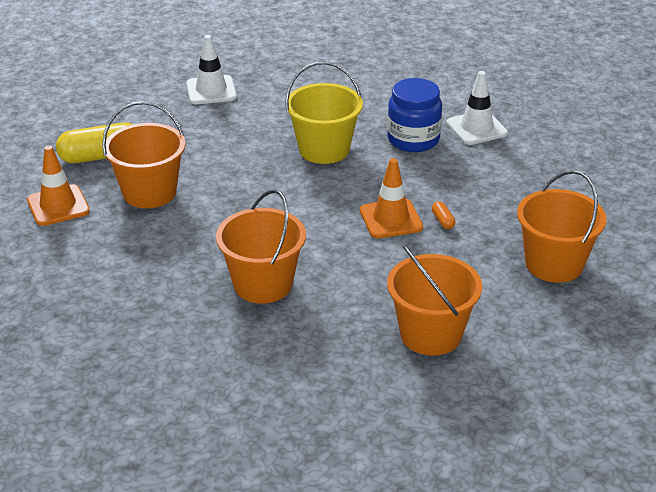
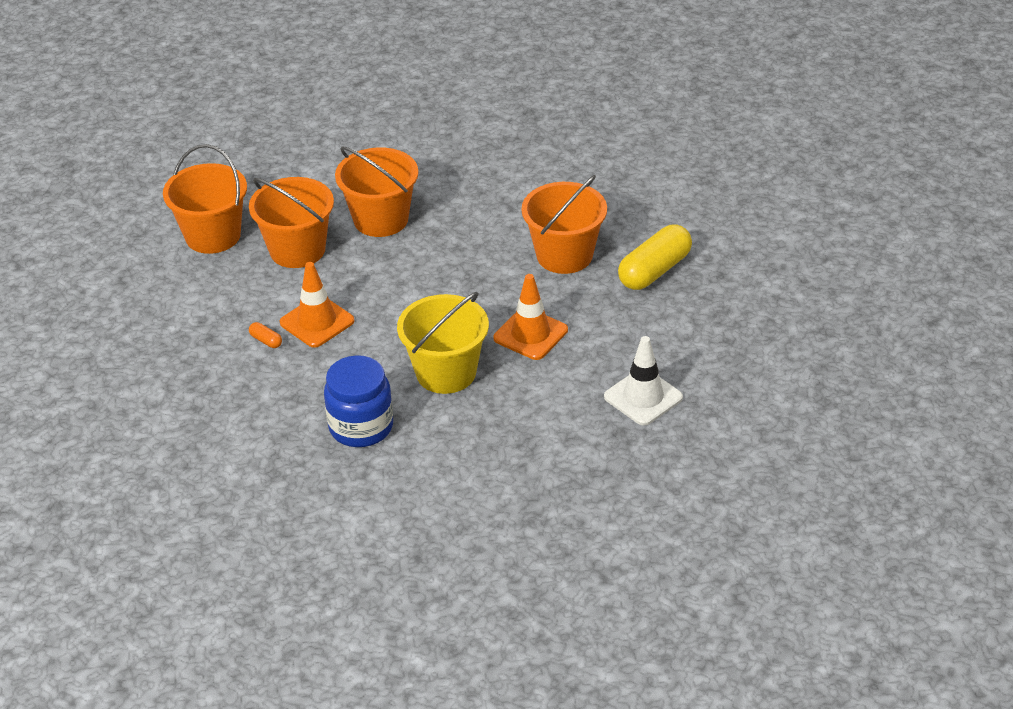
camera: 150 degrees right, 5 degrees up
(58, 206) = (627, 211): orange traffic cone -> orange traffic cone (530, 334)
(476, 128) = (300, 475): white traffic cone -> none
(554, 264) = (136, 338): orange bucket -> orange bucket (297, 250)

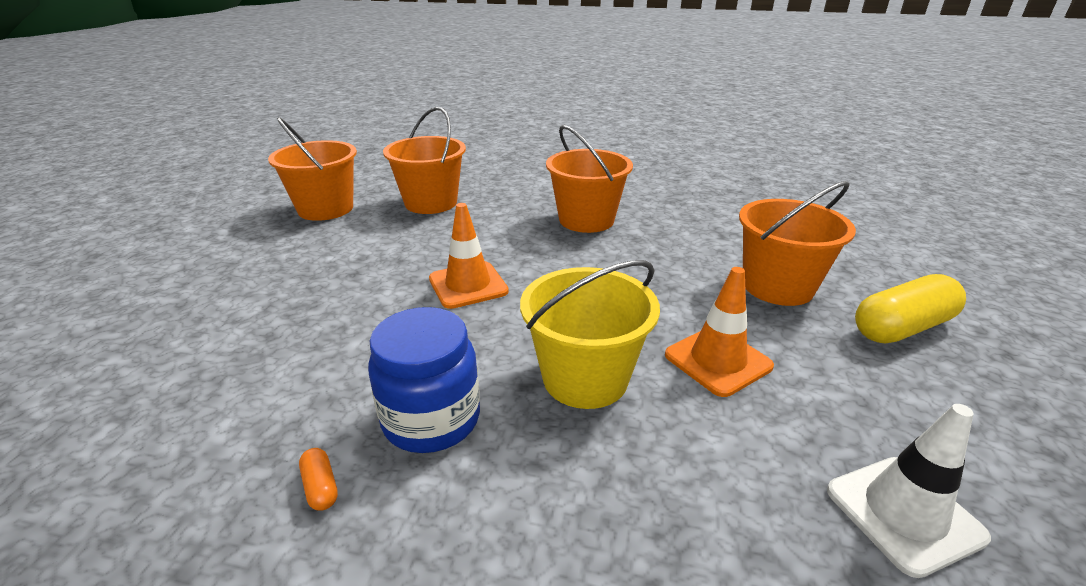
camera: 20 degrees right, 10 degrees down
(266, 340) = (403, 289): orange capsule -> orange capsule (321, 487)
(297, 250) = (494, 225): orange bucket -> orange bucket (326, 209)

